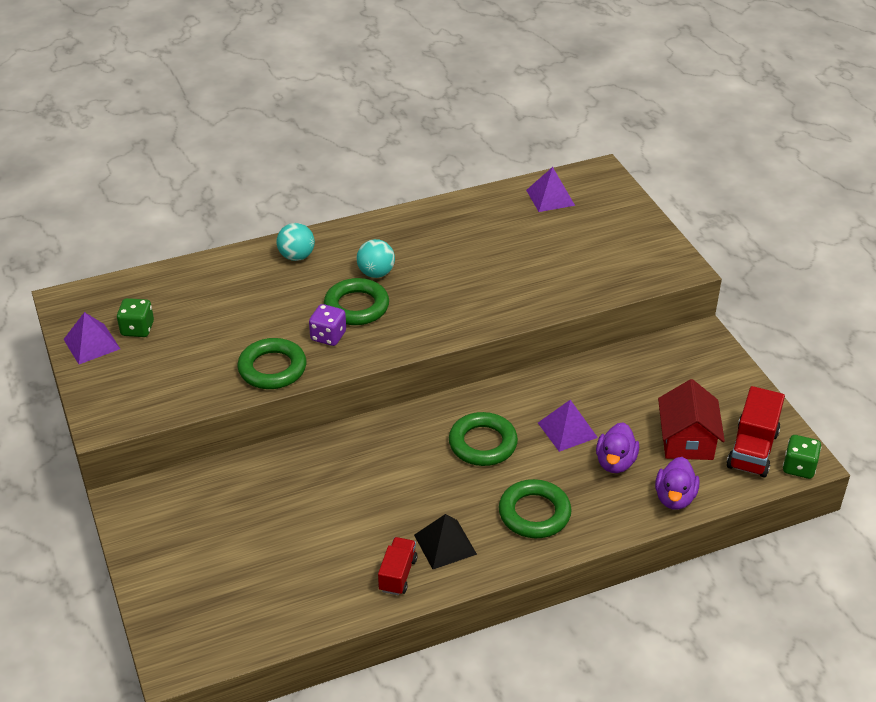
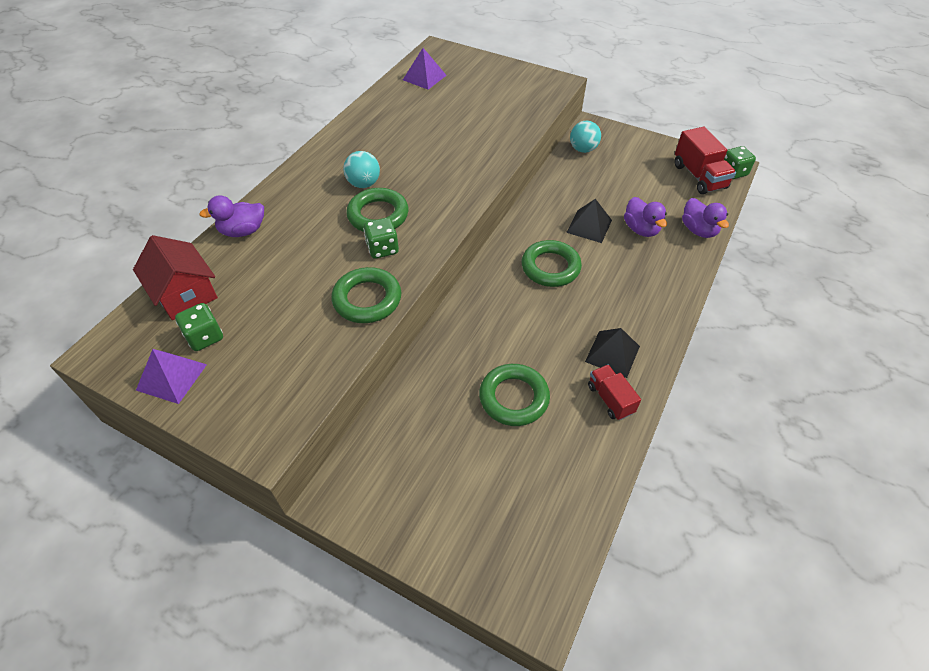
camera: 40 degrees left, 10 degrees up
(242, 263) = (243, 231): none -> purple duck
(296, 256) = (285, 203): turquoise ball -> turquoise ball (583, 149)
(328, 336) = (382, 249): purple dice -> green dice
(534, 513) = (638, 293): green ring -> green ring (514, 398)
(567, 430) = (589, 226): purple pyramid -> black pyramid
(687, 440) = (660, 192): red house -> red house (185, 294)

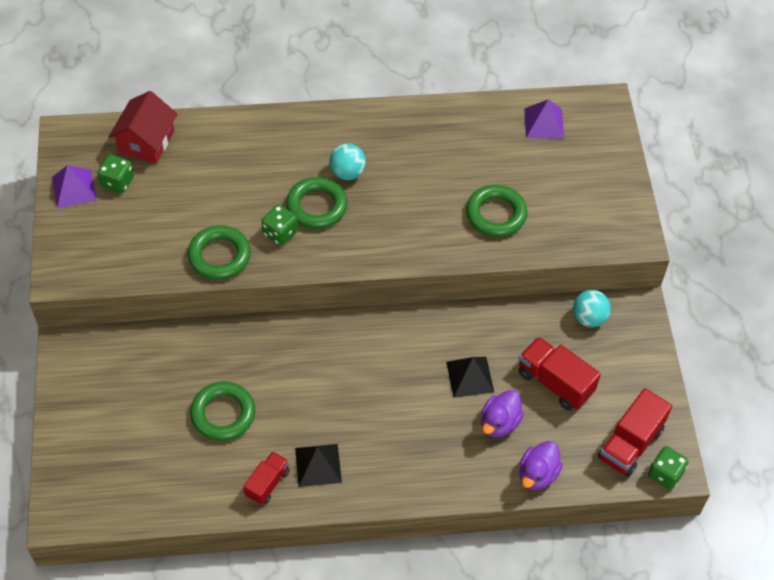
camera: 55 degrees right, 5 degrees up
(243, 231) = (232, 130): purple duck -> none
(550, 267) = (389, 371): green ring -> green ring (496, 214)
(625, 187) = (555, 382): none -> red truck

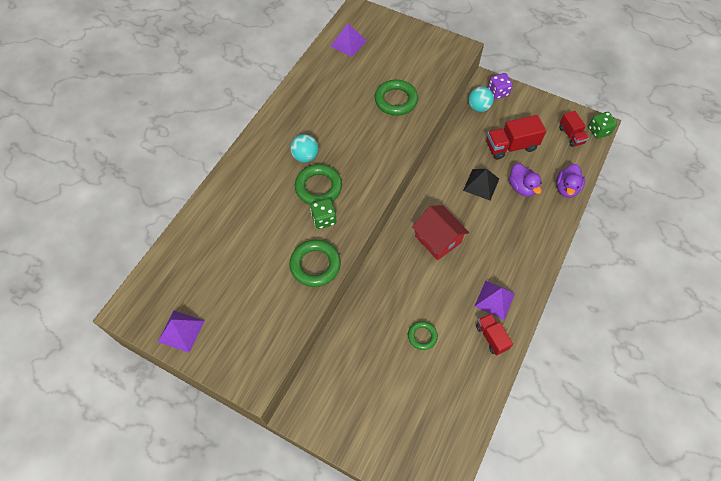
camera: 55 degrees left, 5 degrees up
(117, 182) = (200, 298): green dice -> none
(146, 142) = (180, 260): red house -> red house (438, 239)
(223, 414) = (422, 336): green ring -> green ring, size x0.59
(318, 465) = (494, 299): black pyramid -> purple pyramid
(537, 474) = (566, 188): purple duck -> purple duck turned 45 degrees clockwise
(630, 444) = (571, 135): red truck -> red truck, size x0.63
(632, 328) = (498, 92): none -> purple dice

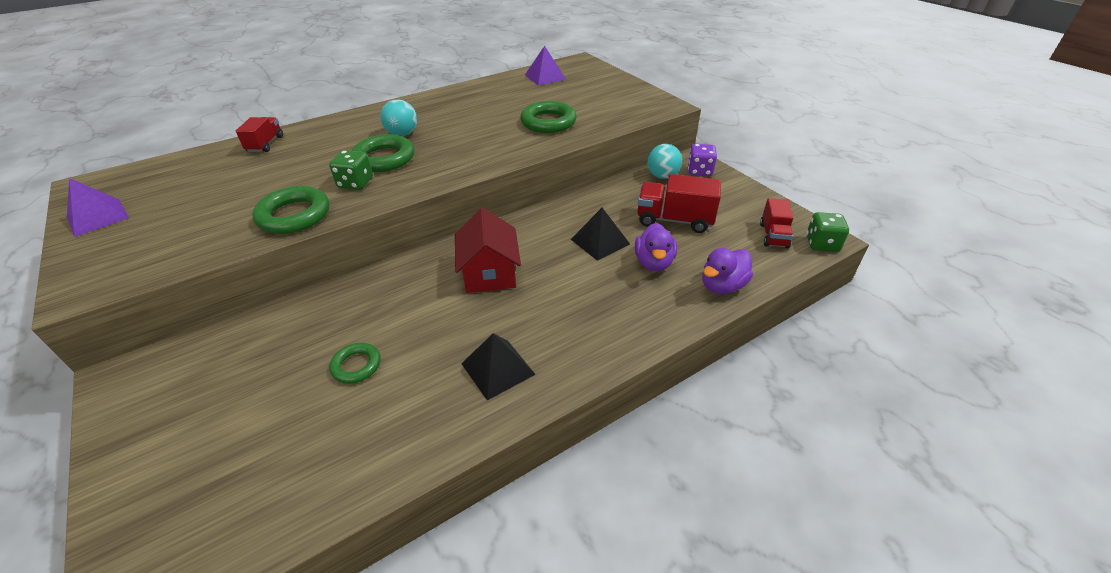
camera: 30 degrees right, 20 degrees down
(491, 337) = (446, 413): red truck -> red truck (265, 144)
(494, 299) = (498, 369): purple pyramid -> black pyramid

